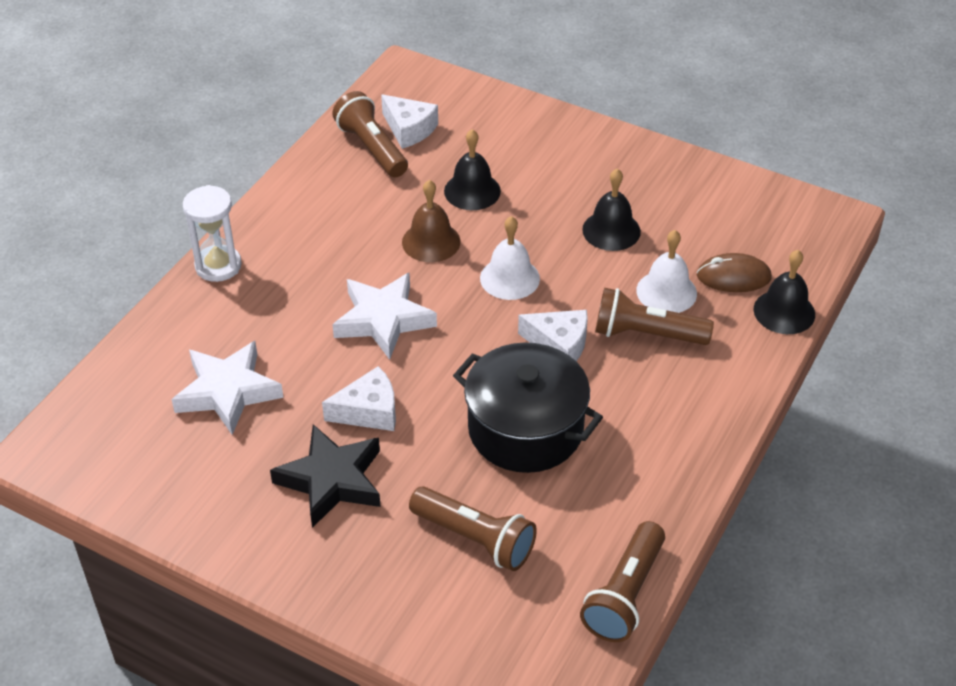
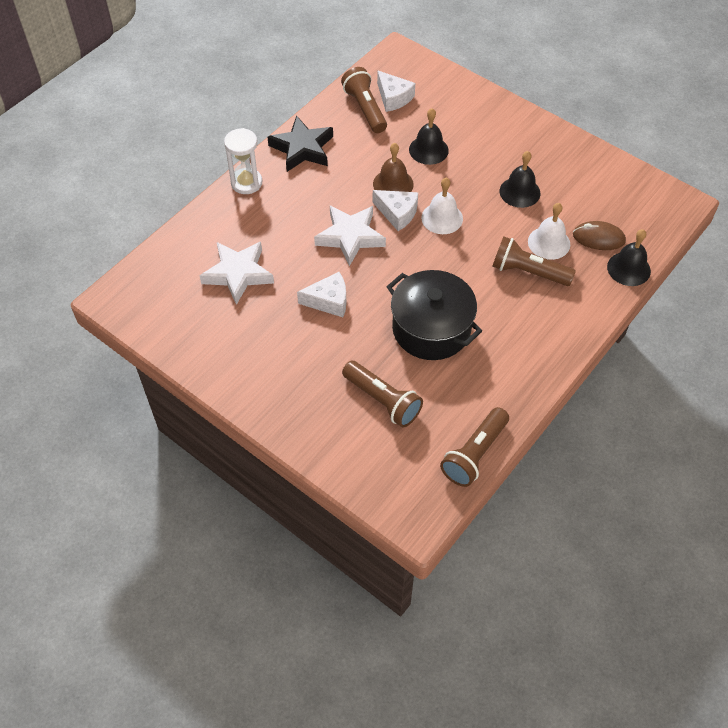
camera: 10 degrees right, 10 degrees up
(331, 480) = (295, 346): black star -> black star (302, 149)
(559, 345) = (466, 271): white cheese -> white cheese (397, 213)

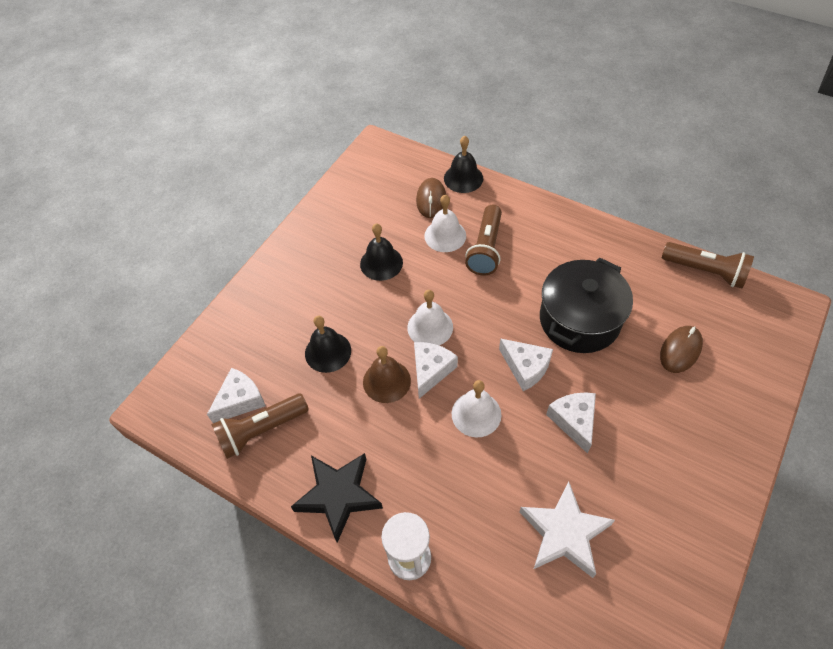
camera: 95 degrees left, 0 degrees up
(350, 237) = (476, 414): white star -> white bell
(383, 400) = (680, 350): brown flashlight -> brown mouse
(387, 278) = (525, 367): none -> white cheese

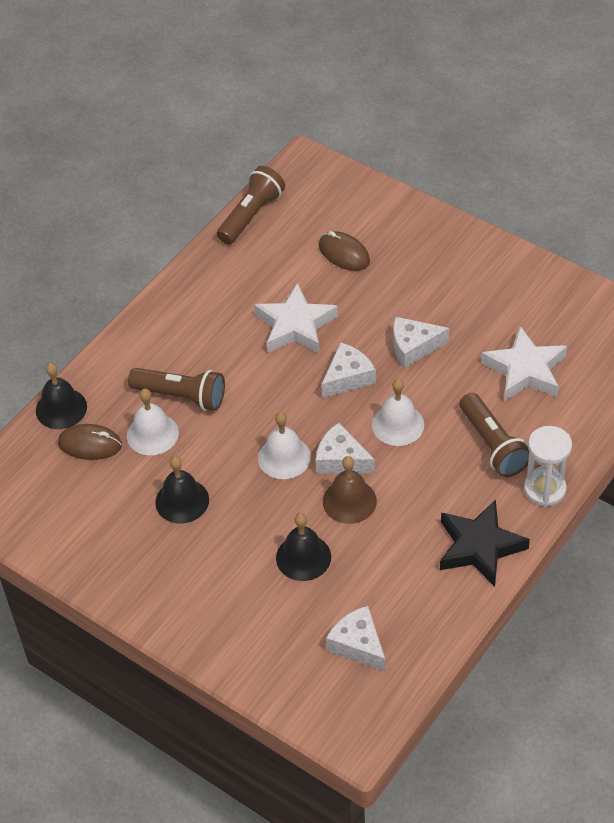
camera: 85 degrees left, 5 degrees down
(261, 430) = (399, 621): brown flashlight -> brown flashlight (493, 445)
(579, 320) = (295, 325): black pot -> white star

